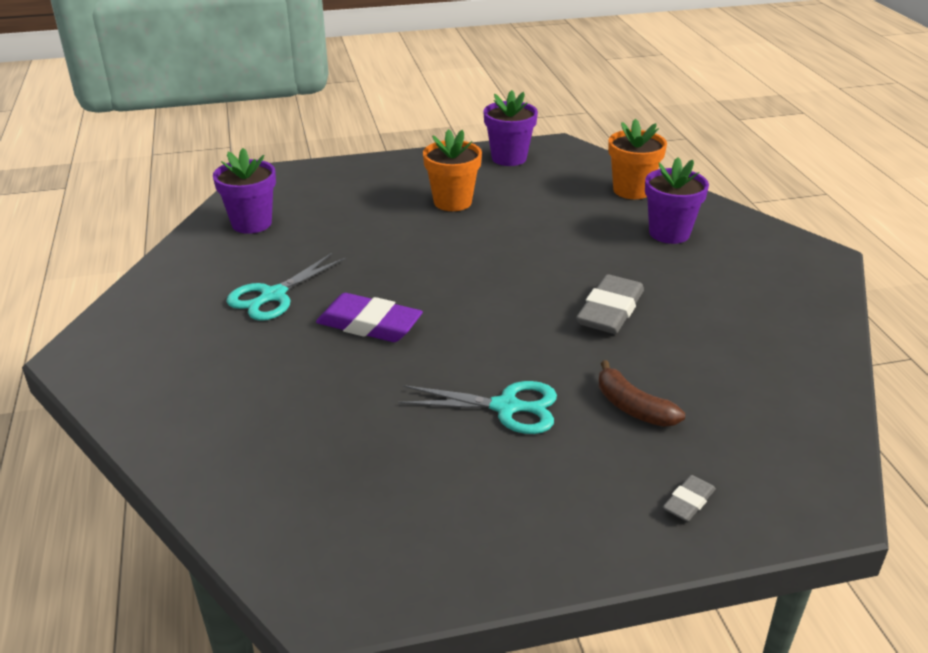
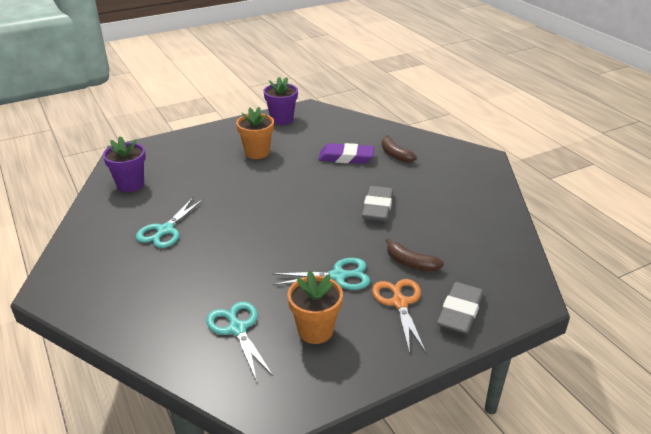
camera: 15 degrees left, 0 degrees up
(318, 461) = (237, 329): none -> turquoise scissors
(369, 324) = (235, 239): purple eraser -> purple eraser (346, 157)
(590, 468) = (399, 303): none -> orange scissors
(632, 190) = (364, 131): orange flower pot -> orange flower pot (315, 331)
(669, 233) = (395, 155): purple flower pot -> brown banana
(688, 502) = (460, 312): grey eraser -> grey eraser, size x1.94

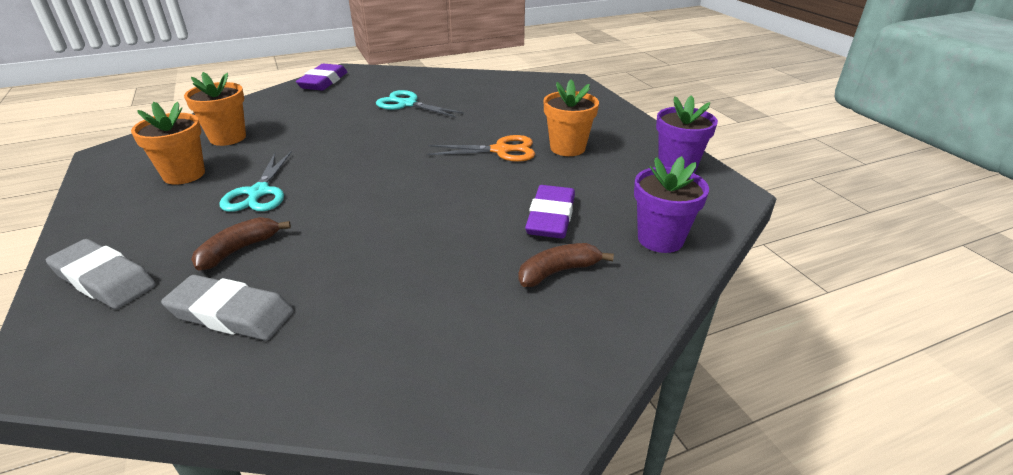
camera: 95 degrees right, 0 degrees up
(84, 300) = (323, 82): none -> purple eraser
(130, 184) = (499, 86): purple flower pot -> purple flower pot (660, 239)
(237, 329) = (228, 138): turquoise scissors -> orange flower pot
(377, 207) = (391, 235): grey eraser -> grey eraser (231, 314)
(399, 303) = (171, 231): orange scissors -> orange scissors (501, 150)

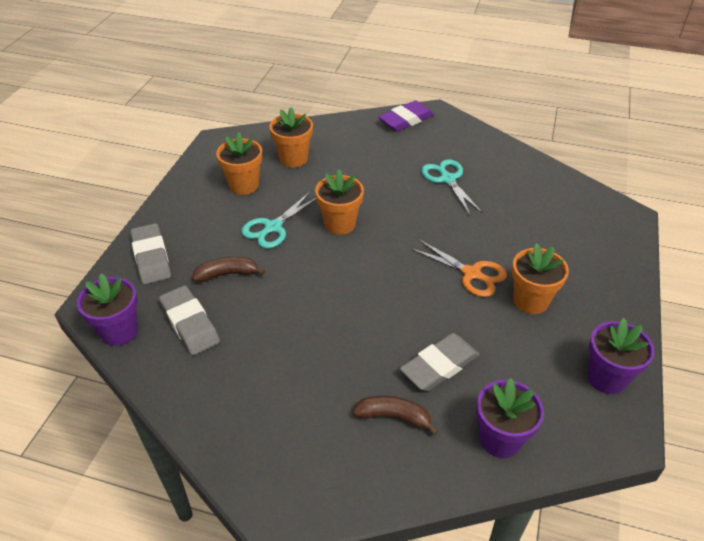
camera: 40 degrees right, 10 degrees up
(120, 373) = (119, 331): none -> purple flower pot
(335, 164) = (340, 224): none -> orange flower pot
(550, 217) = (439, 366): purple eraser -> grey eraser

